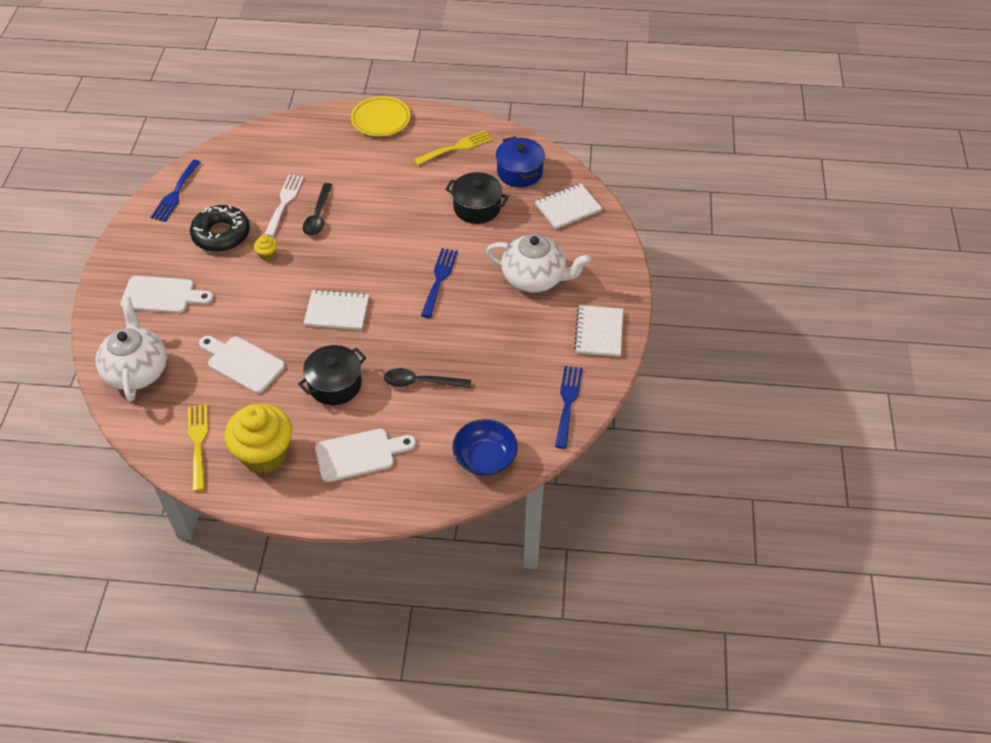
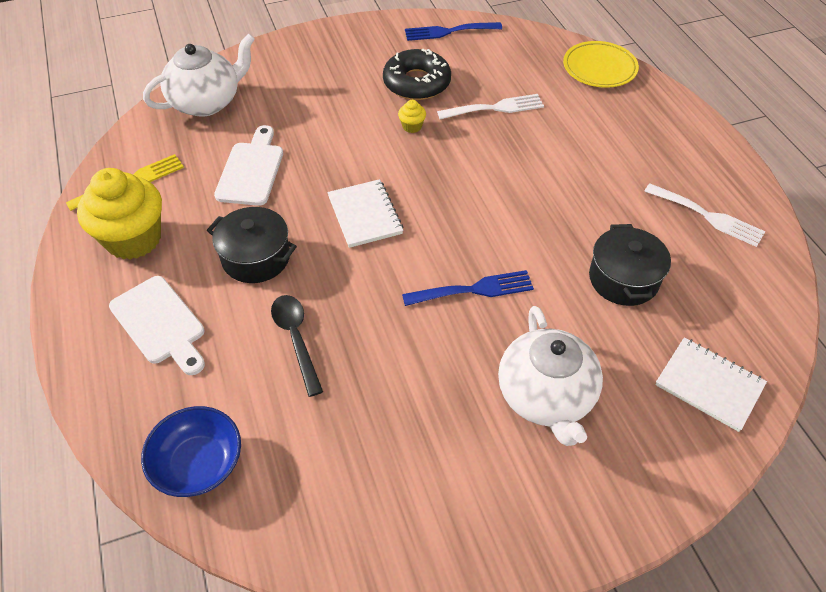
camera: 65 degrees right, 0 degrees up
(162, 295) = (311, 78): white cutting board -> none
(318, 216) = (496, 141): black spoon -> none
(381, 119) = (687, 130): yellow plate -> yellow plate (599, 68)
(456, 147) = (708, 216): yellow fork -> white fork
(519, 172) = (725, 300): blue pot -> none
(568, 402) = (339, 534): blue fork -> none
(599, 332) = (496, 526): white notebook -> none

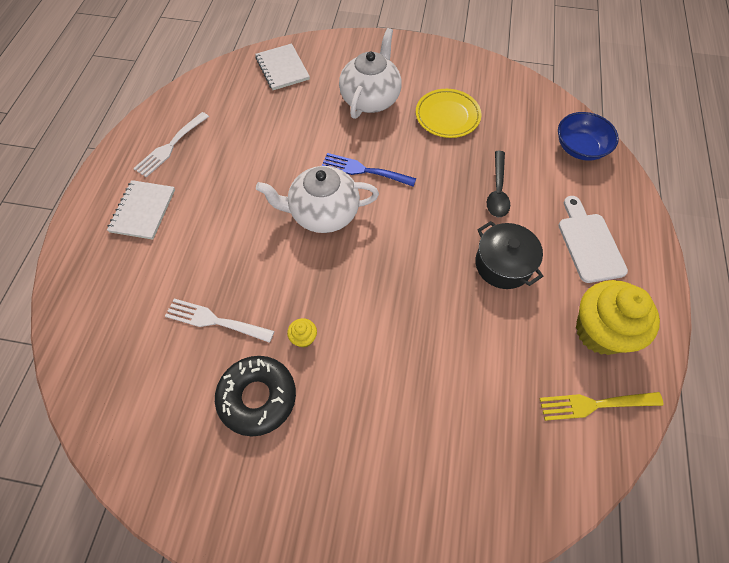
camera: 150 degrees left, 10 degrees up
(207, 102) = (490, 493): white teapot -> white teapot (323, 213)
(251, 170) = (475, 360): white cutting board -> none
(365, 215) = (401, 262): white notebook -> white notebook (143, 211)
(448, 31) = (160, 469): blue fork -> none
(599, 68) = (79, 319): yellow plate -> yellow plate (447, 116)
(623, 279) = (267, 135): black pot -> none
(708, 216) = (170, 146): white fork -> white fork turned 120 degrees counterclockwise

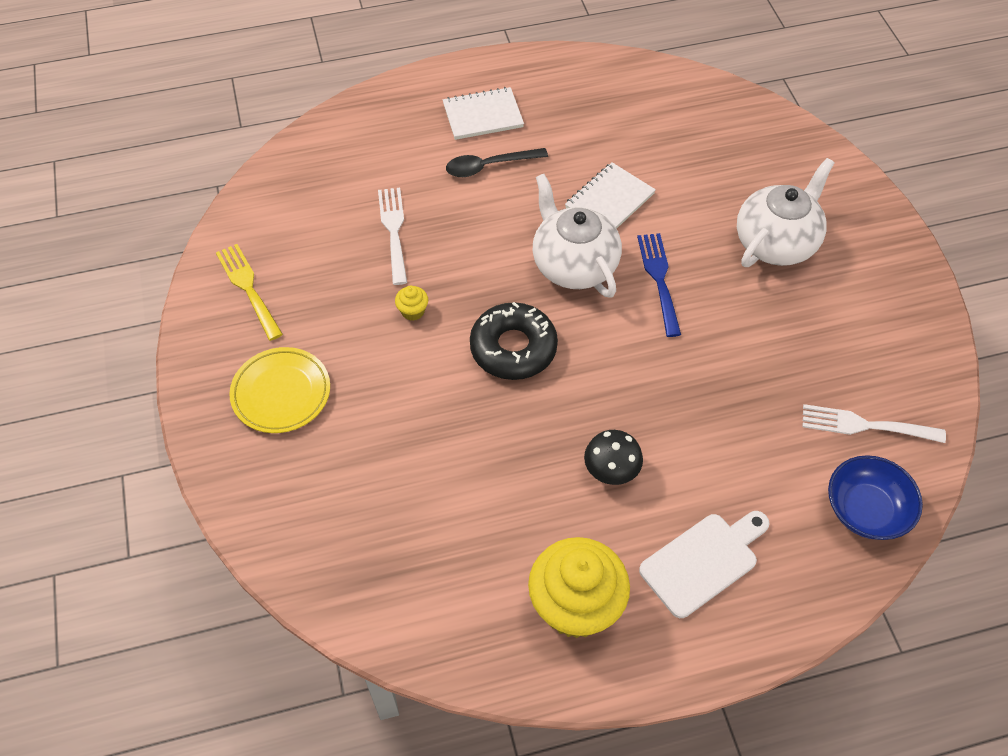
camera: 65 degrees right, 5 degrees down
(170, 146) = (575, 96): white fork -> white fork (865, 425)
(257, 397) = (332, 300): black donut -> black donut (513, 348)
(282, 68) = (758, 138): white notebook -> white notebook (609, 201)
(370, 99) = (776, 242): white teapot -> white teapot turned 45 degrees counterclockwise
(447, 116) = (808, 334): yellow plate -> yellow plate (281, 393)
(497, 191) = (721, 430): black spoon -> black spoon (489, 166)
(503, 264) = (611, 470): black pot -> black mushroom
(594, 404) = (473, 621): yellow fork -> yellow fork (248, 288)

